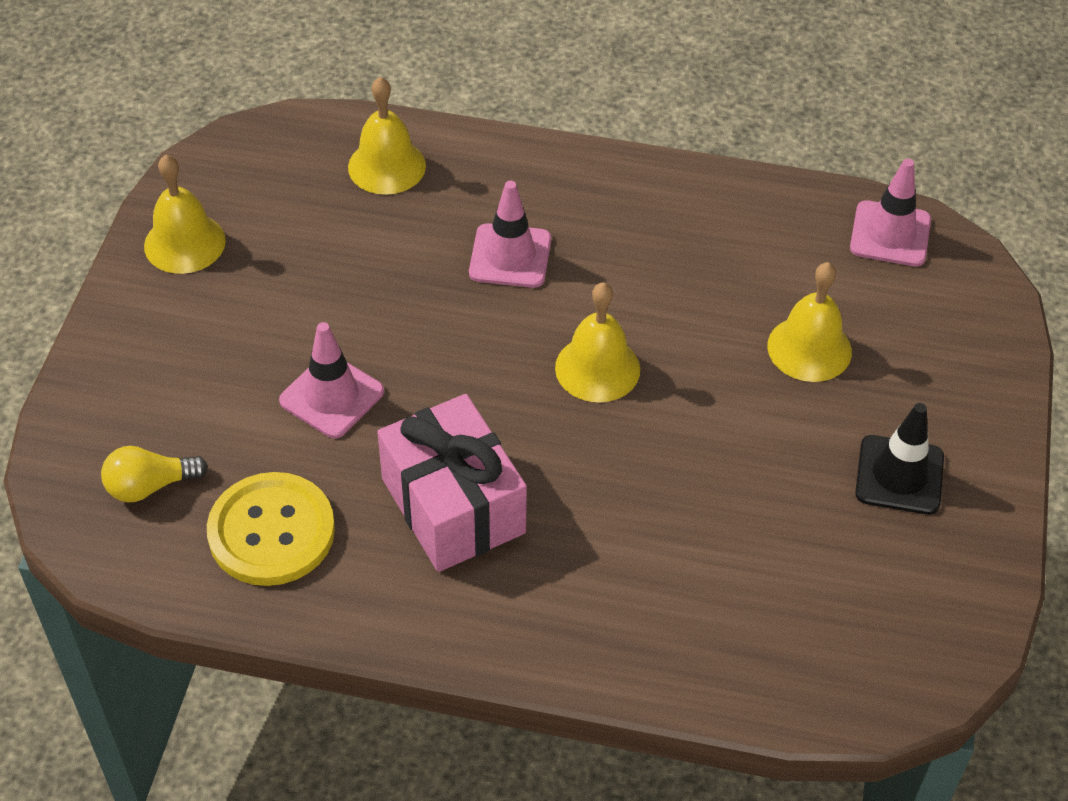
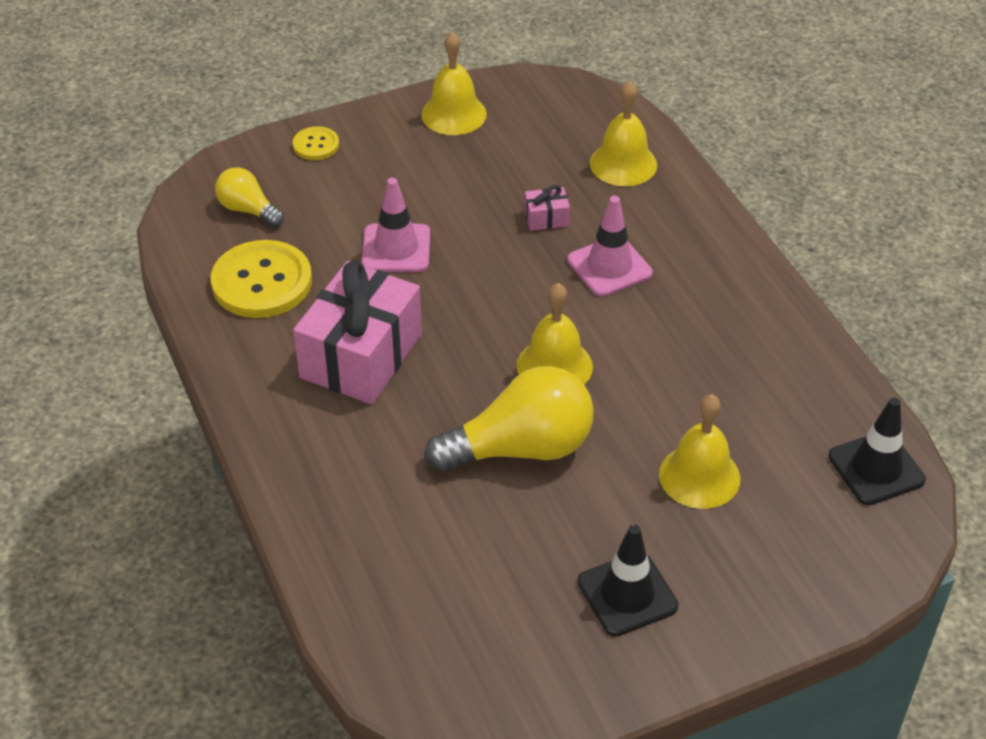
camera: 55 degrees right, 5 degrees down
(110, 376) = (316, 145): none -> yellow button
(403, 262) = (546, 218): none -> pink gift
(676, 451) = (521, 448): none -> yellow light bulb
(890, 234) = (876, 468): pink traffic cone -> black traffic cone

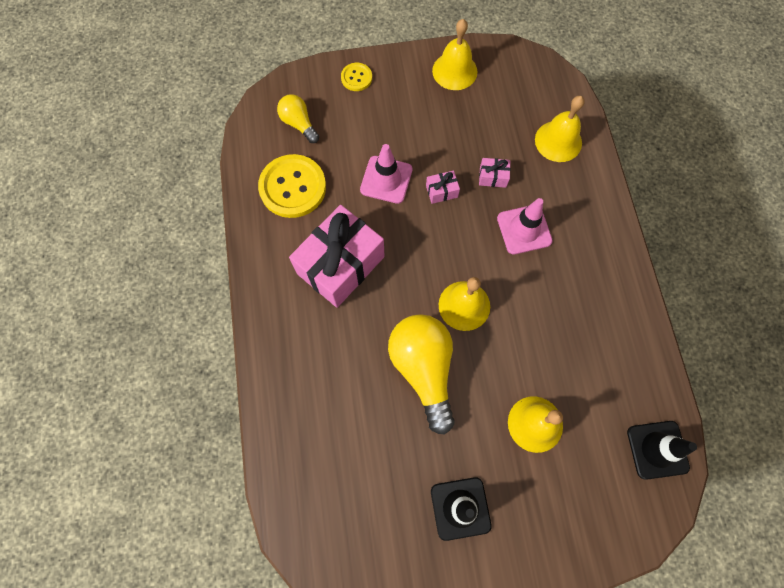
camera: 15 degrees right, 25 degrees up
(479, 247) = (441, 191): none -> pink gift
(521, 448) = (423, 369): yellow light bulb -> yellow light bulb turned 105 degrees counterclockwise

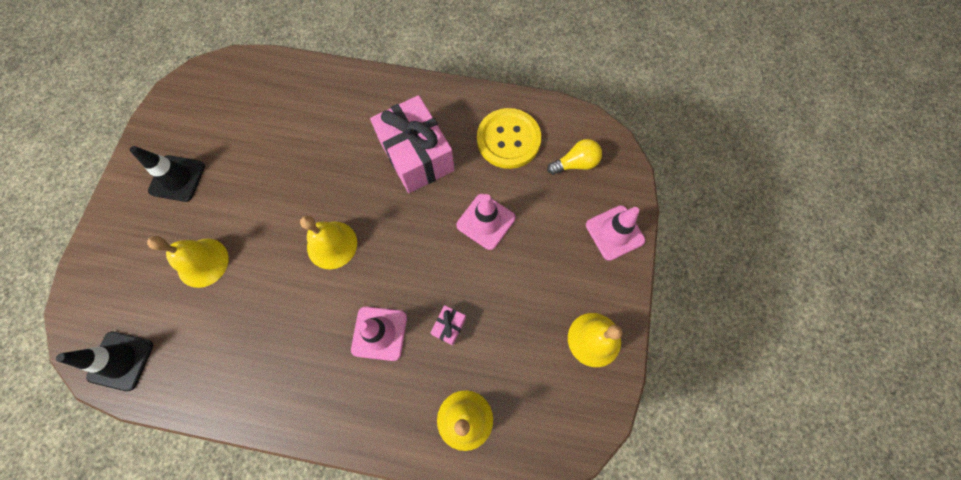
camera: 110 degrees right, 0 degrees up
(356, 78) = (614, 232): yellow button -> pink traffic cone
(423, 369) = (295, 190): yellow light bulb -> none
(441, 191) = (453, 268): pink gift -> none

